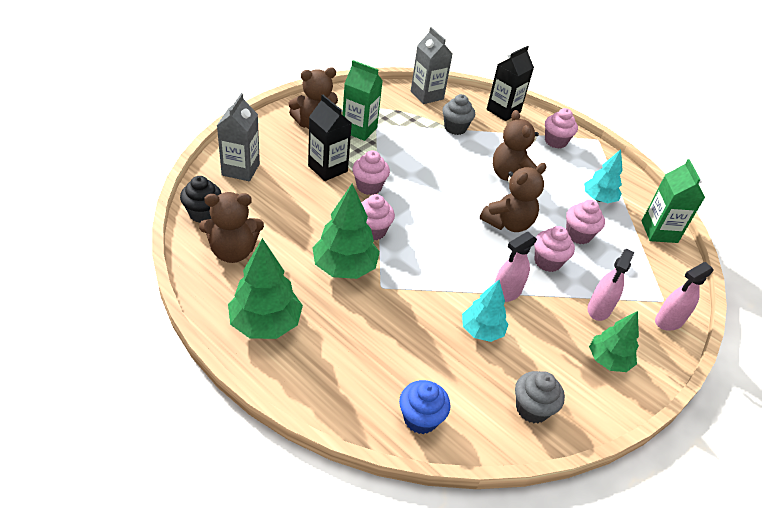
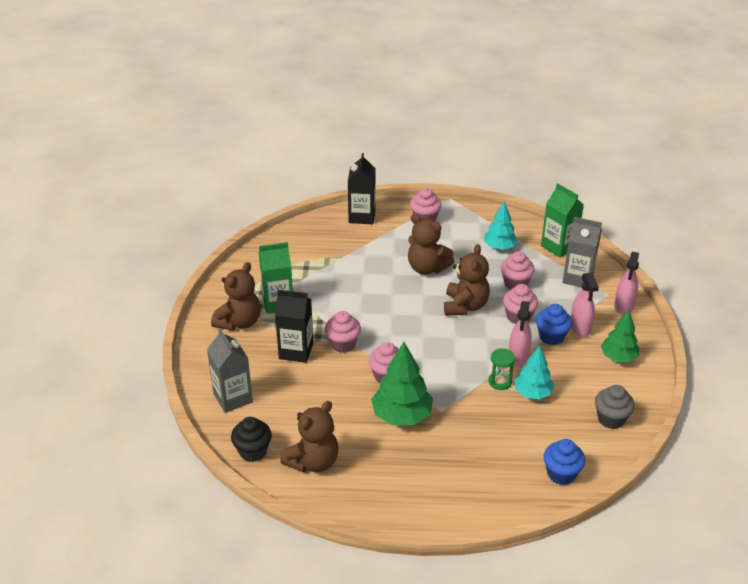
camera: 35 degrees left, 5 degrees down
(265, 324) = (401, 492): green tree -> none
(427, 95) = (291, 239): grey carton -> grey carton (578, 278)
(455, 128) = (345, 254): grey cupcake -> none
(463, 301) = (500, 381): none -> green hourglass
(559, 298) = (551, 337): none -> blue cupcake

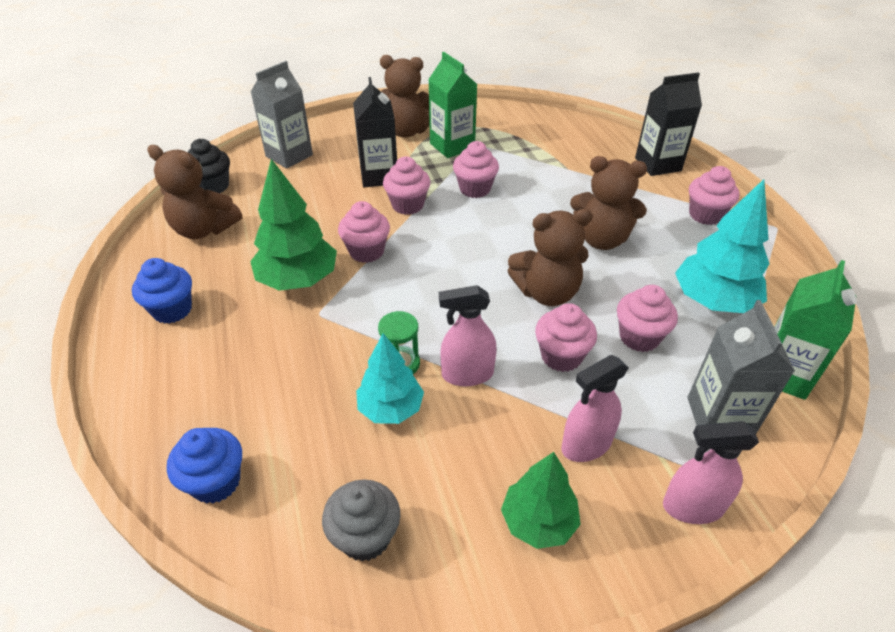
camera: 70 degrees right, 5 degrees up
(342, 306) = (475, 189): none -> pink cupcake
(427, 268) = (601, 239): brown teddy bear -> brown teddy bear turned 90 degrees counterclockwise
(499, 247) = (713, 301): turquoise tree -> turquoise tree, size x1.51
(551, 337) = (537, 408): blue cupcake -> blue cupcake (172, 310)

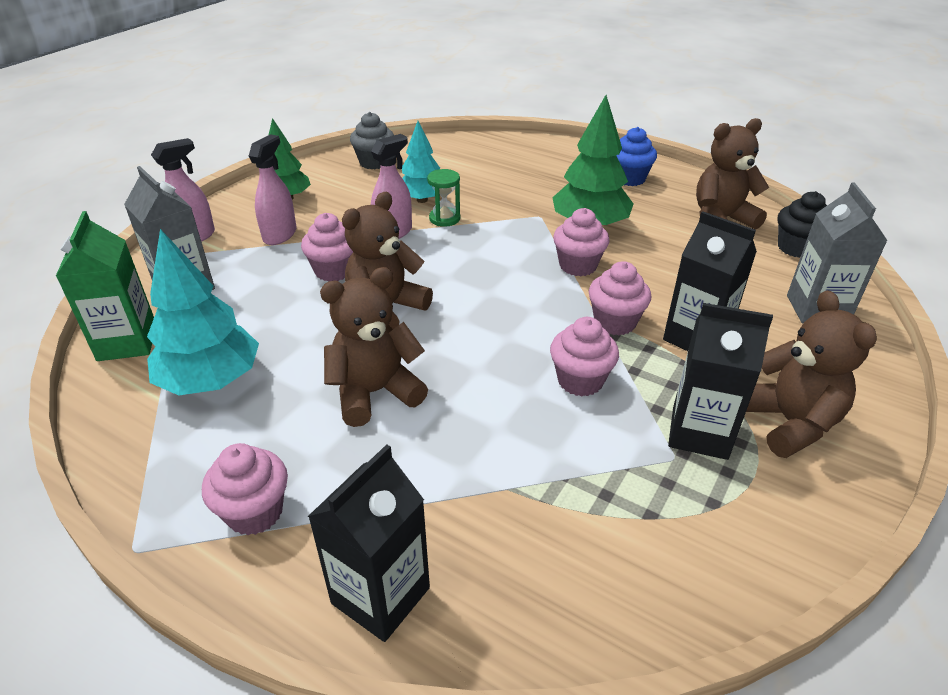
camera: 140 degrees right, 5 degrees down
(216, 482) = (471, 147): blue cupcake -> none
(406, 131) = (789, 423): brown teddy bear -> brown teddy bear turned 105 degrees clockwise
(452, 146) = (699, 433): green carton -> black carton
(639, 337) = (275, 312): pink cupcake -> none

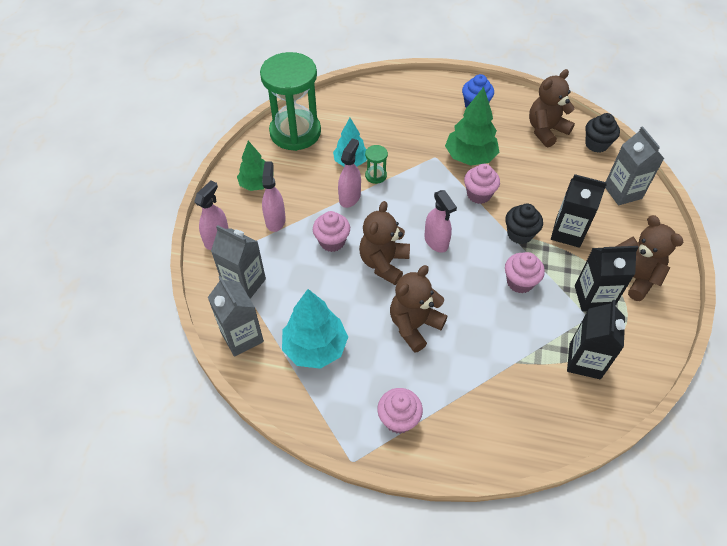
camera: 20 degrees left, 15 degrees up
(127, 342) = (242, 337): green carton -> grey carton
(374, 162) = (295, 132): grey cupcake -> green hourglass
(380, 595) = (487, 440): black carton -> black carton (584, 361)
(479, 302) = (436, 241): none -> pink spray bottle
(615, 322) = (519, 234): pink cupcake -> black cupcake

